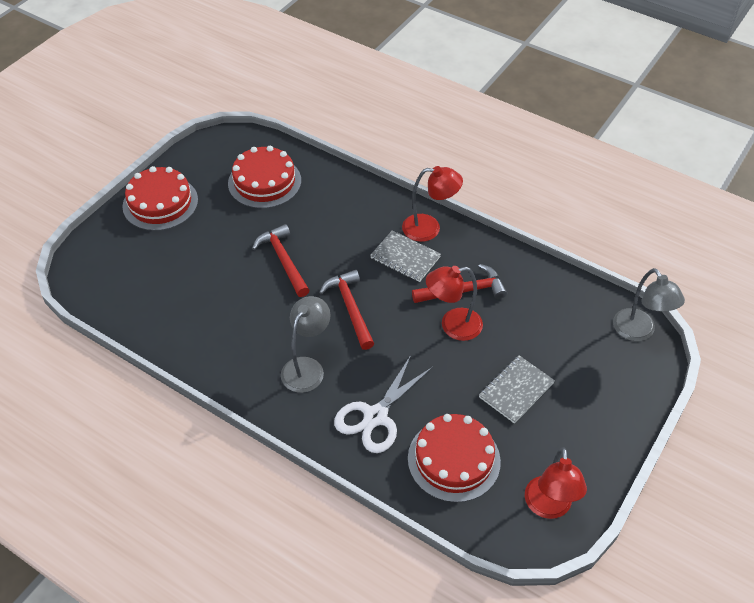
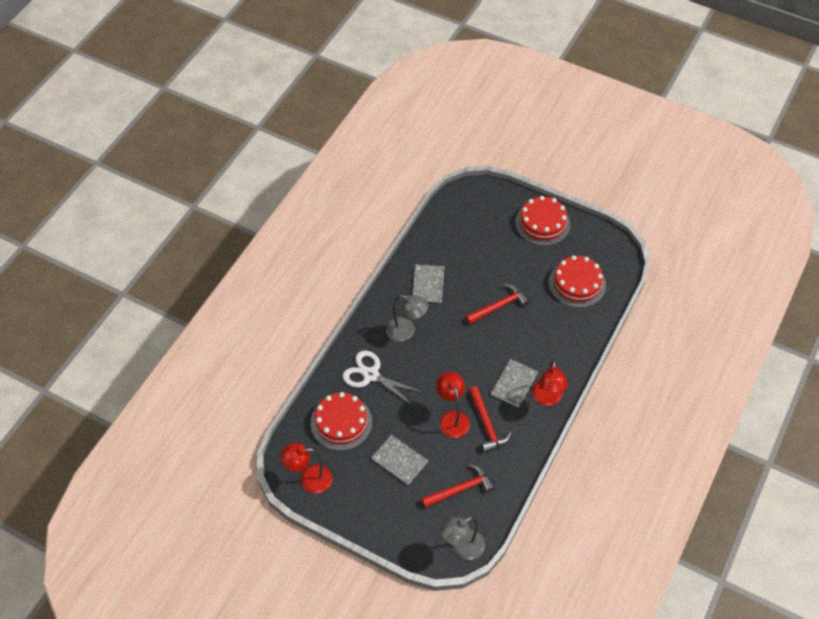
camera: 85 degrees right, 5 degrees up
(230, 335) = (428, 284): none -> grey notebook
(350, 308) = (460, 352): red hammer -> red hammer (461, 489)

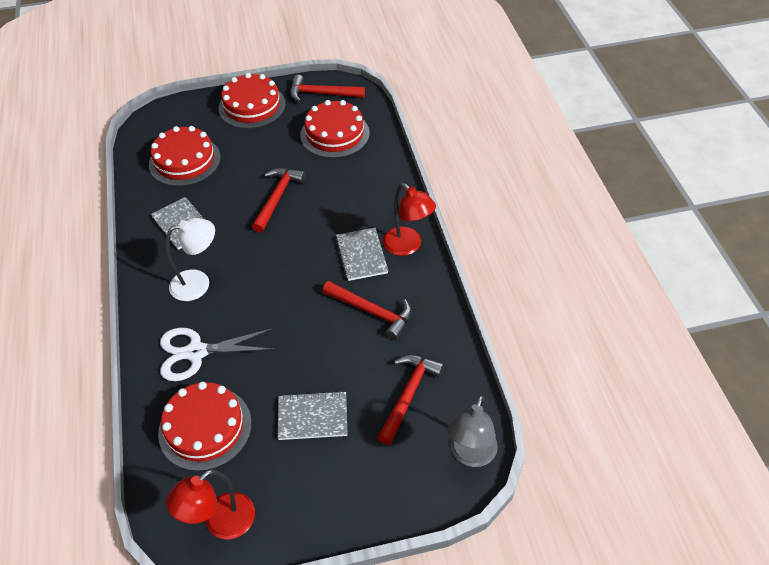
camera: 40 degrees left, 5 degrees down
(406, 331) = (198, 283): grey lamp -> white lamp
(452, 418) = (330, 331): red lamp -> none
(466, 238) = (184, 161): none -> red cake
(597, 245) = (321, 94): none -> red hammer

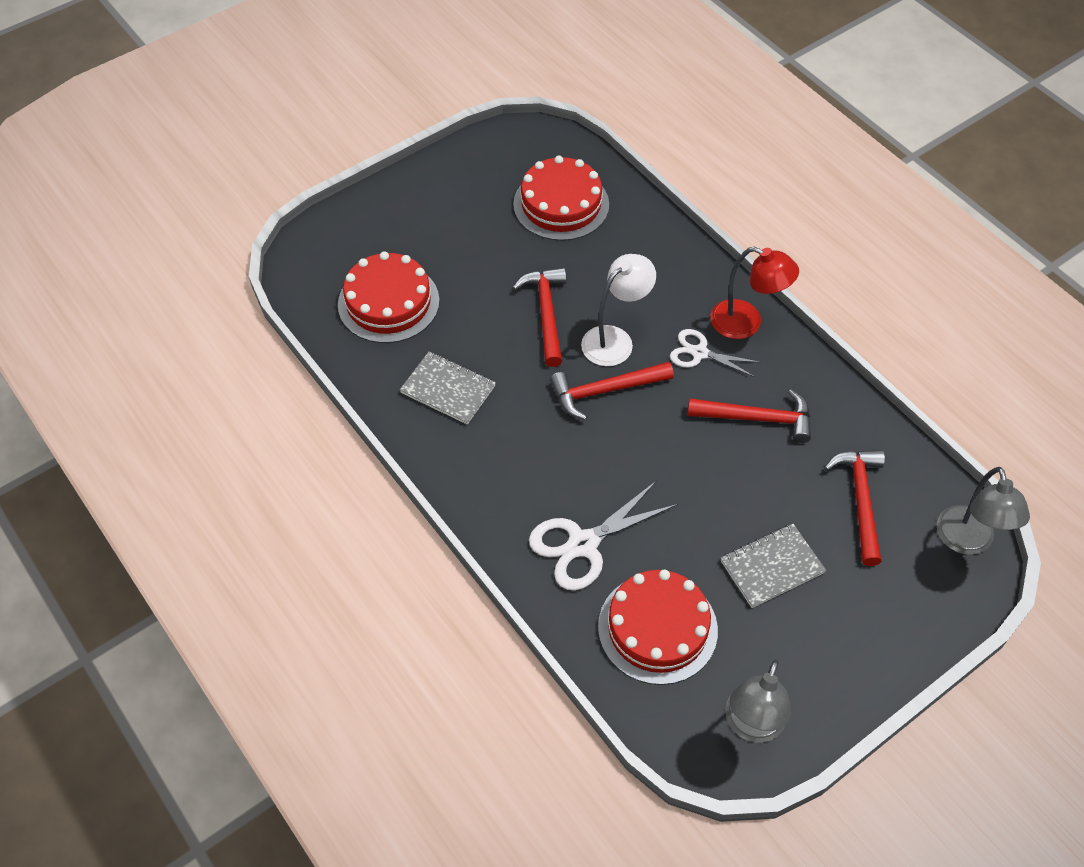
camera: 25 degrees left, 5 degrees up
(198, 283) = (524, 457): white lamp -> white lamp (615, 339)
(221, 523) = (751, 726): red lamp -> grey lamp
(252, 106) = (425, 198): red cake -> none
(321, 94) = (506, 153): red hammer -> red hammer (604, 391)
(361, 255) = (699, 353): grey notebook -> white scissors

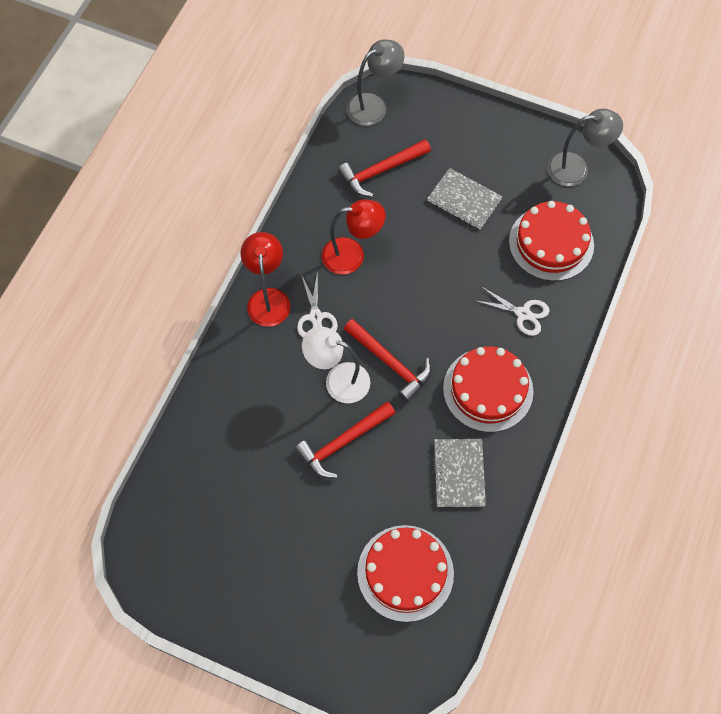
camera: 120 degrees left, 10 degrees up
(561, 204) = (217, 495): red cake -> red cake (488, 389)
(583, 544) = (523, 314): white scissors -> white scissors, size x0.63
(757, 418) = (352, 255): red hammer -> red lamp

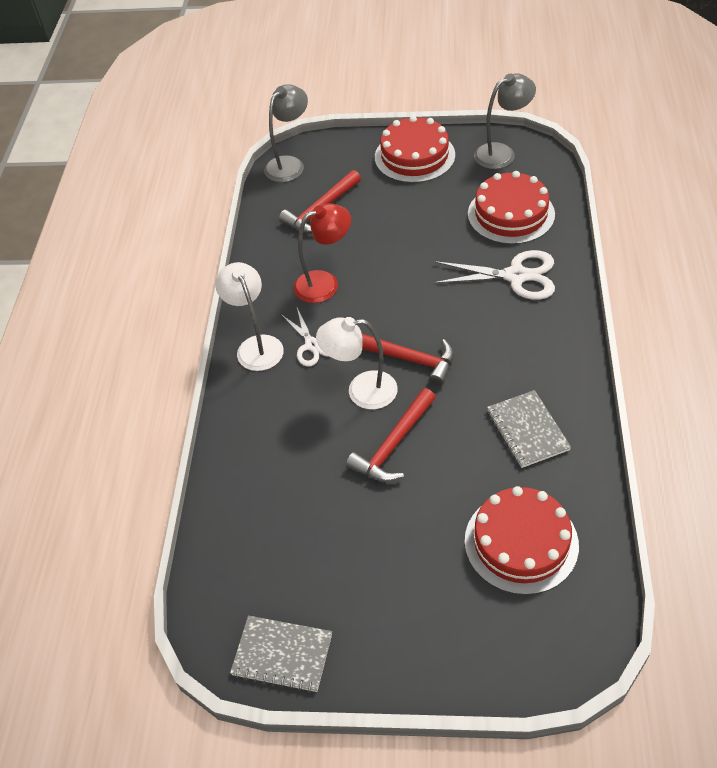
camera: 15 degrees left, 15 degrees down
(268, 298) = (256, 345): red lamp -> white lamp
(464, 200) = (411, 207): grey notebook -> grey notebook (282, 655)
(488, 389) = (516, 348): red cake -> red cake (414, 156)
(523, 314) = (516, 276): white scissors -> white scissors, size x1.58

